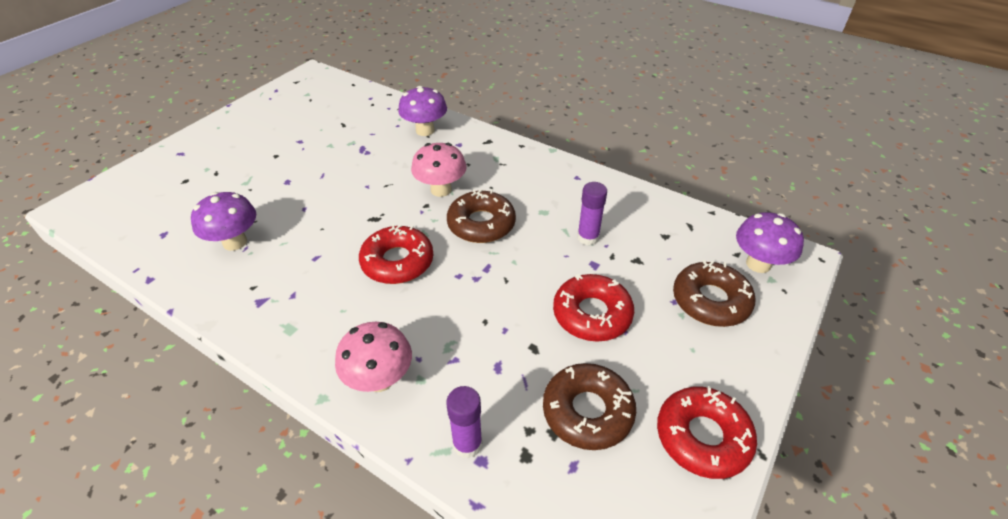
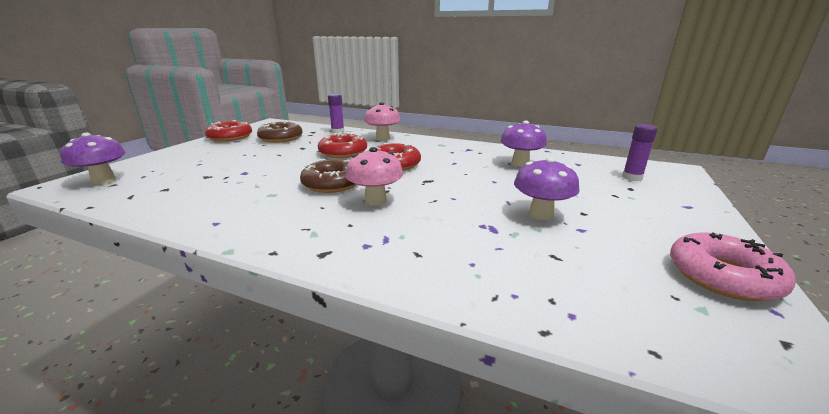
camera: 170 degrees right, 20 degrees down
(268, 105) = (722, 276): none -> pink donut
(425, 130) = (423, 259): purple mushroom -> purple mushroom (541, 214)
(588, 237) = (239, 183): purple glue stick -> purple glue stick (632, 178)
(592, 314) = (261, 157): red donut -> red donut (343, 152)
(710, 301) = (172, 165): brown donut -> none

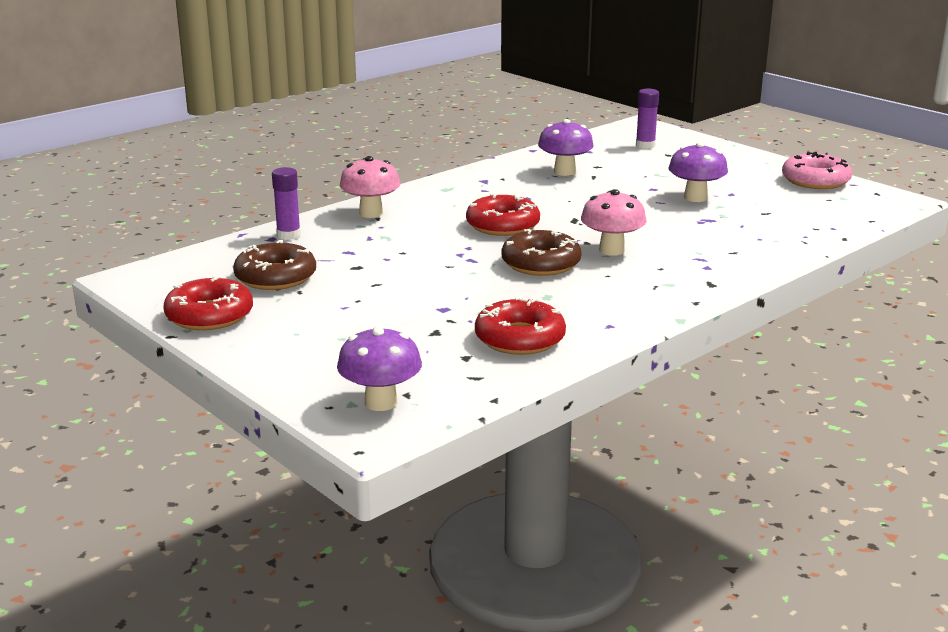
camera: 65 degrees left, 0 degrees up
(343, 152) = (416, 245): red donut -> red donut (519, 338)

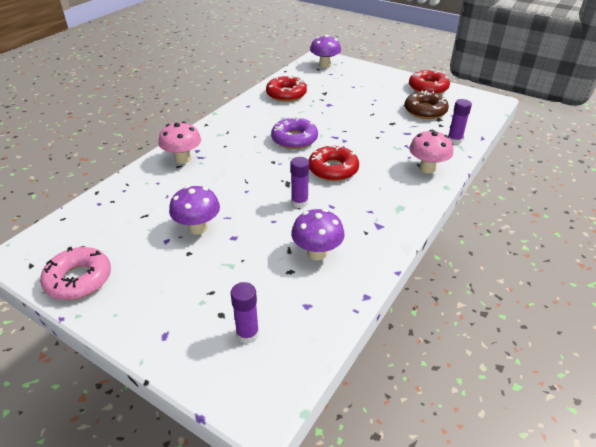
camera: 165 degrees right, 15 degrees up
(541, 263) = (294, 139): brown donut -> purple donut
(566, 203) = (299, 202): none -> purple glue stick
(611, 250) = (255, 156): pink mushroom -> pink mushroom (183, 159)

